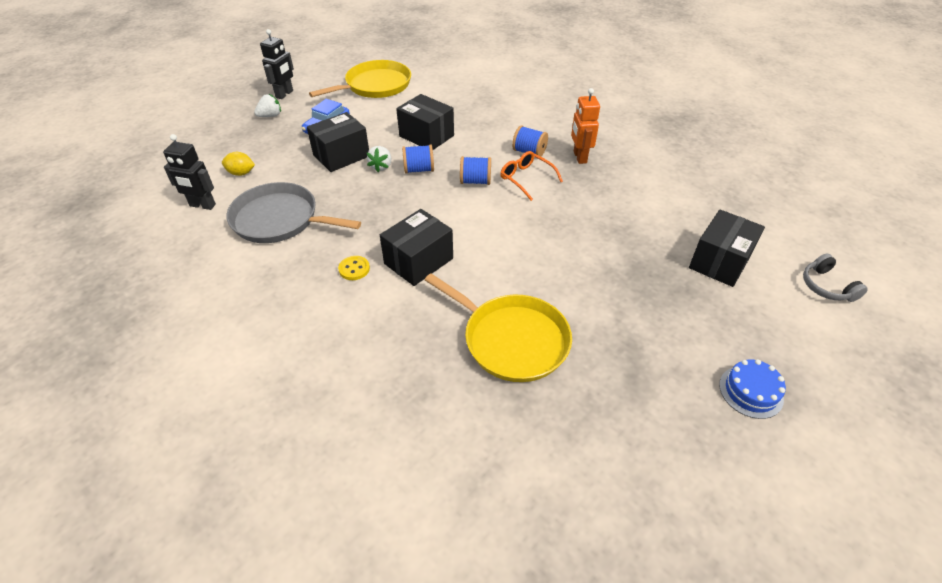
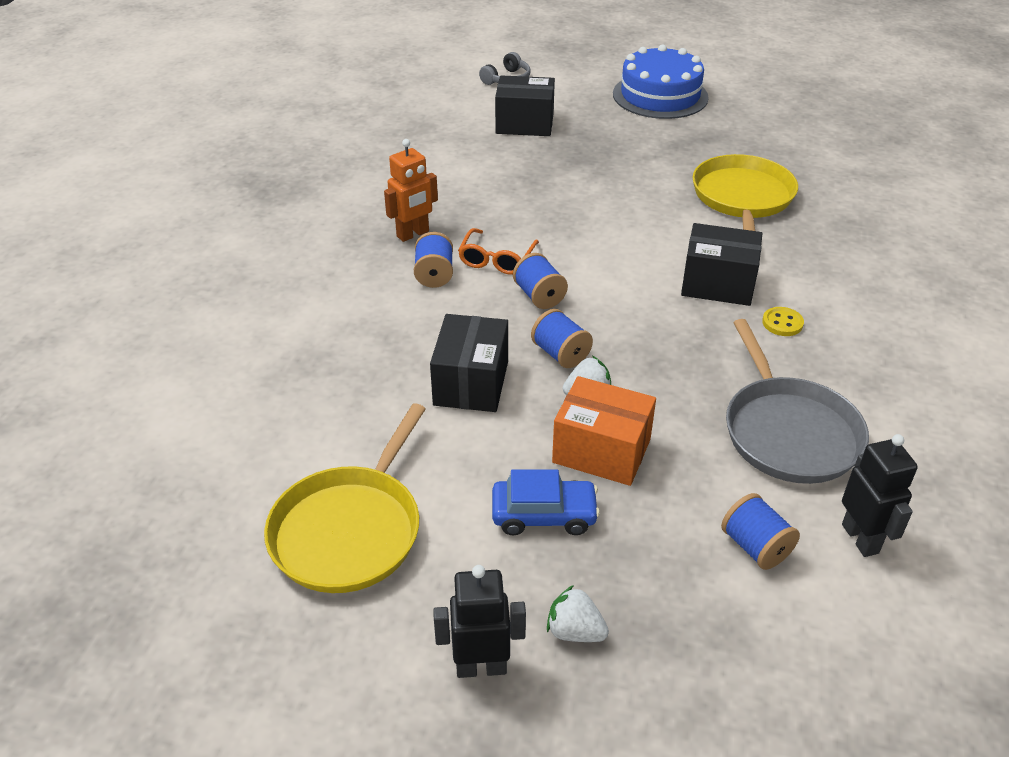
camera: 120 degrees left, 5 degrees down
(241, 173) = (755, 547): yellow lemon -> blue spool
(341, 155) = (601, 451): black box -> orange box
(375, 86) = (350, 530): yellow pan -> yellow pan turned 90 degrees counterclockwise
(751, 391) = (660, 95): blue cake -> blue cake, size x1.95

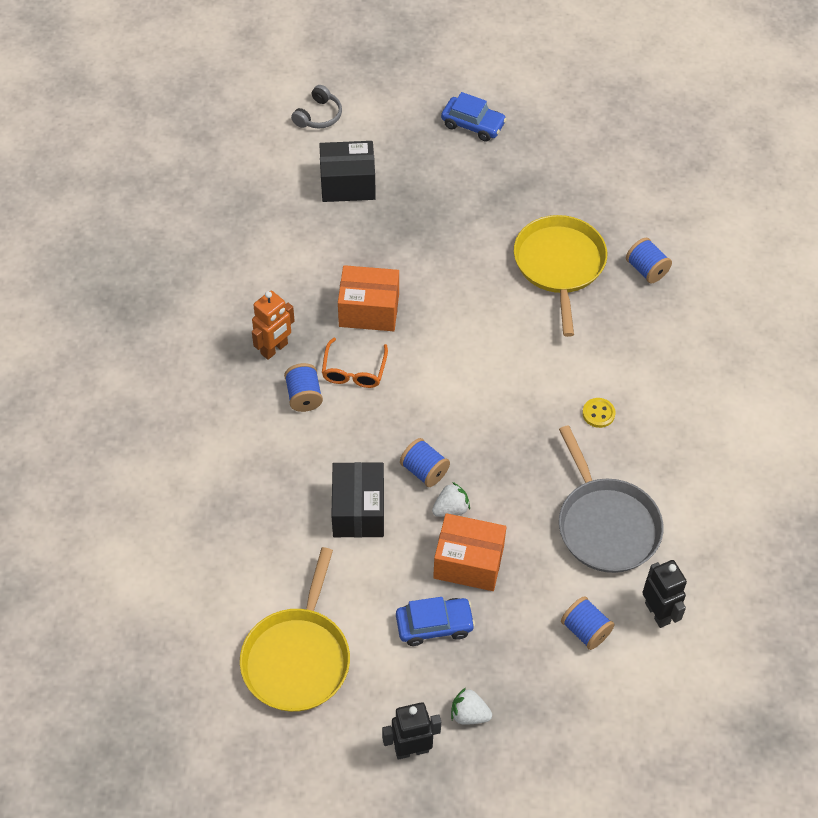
camera: 10 degrees left, 15 degrees up
(525, 214) = (369, 310): none -> orange box
(539, 296) = (397, 409): blue spool -> blue spool (646, 270)
(660, 95) = (473, 125): blue cake -> blue car
(717, 284) = (544, 376): black box -> none

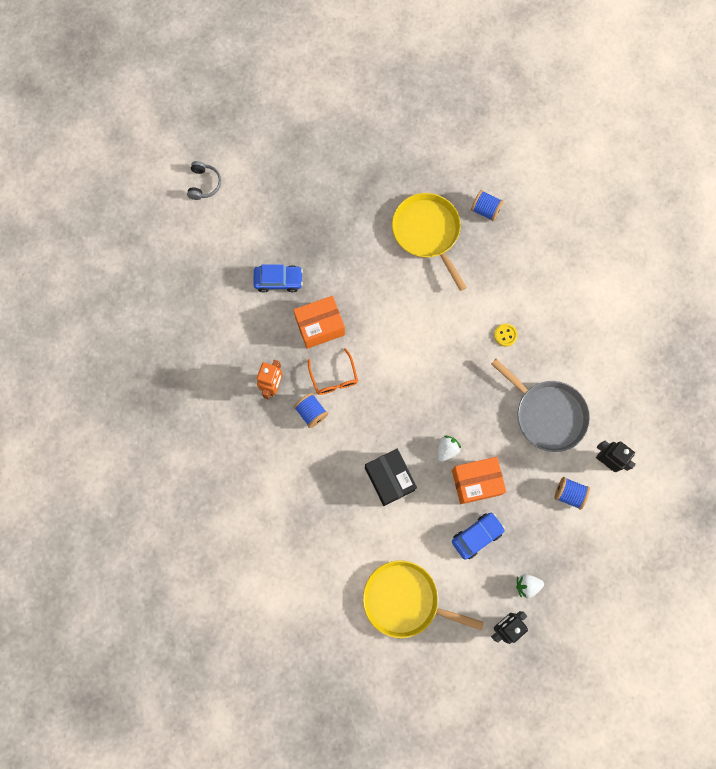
camera: 25 degrees left, 20 degrees up
(297, 658) = (405, 600): yellow pan -> yellow pan turned 120 degrees clockwise
(348, 184) = (254, 232): black box -> none
(424, 471) = (416, 430): blue spool -> none
(473, 125) = (315, 144): blue car -> blue car (278, 280)

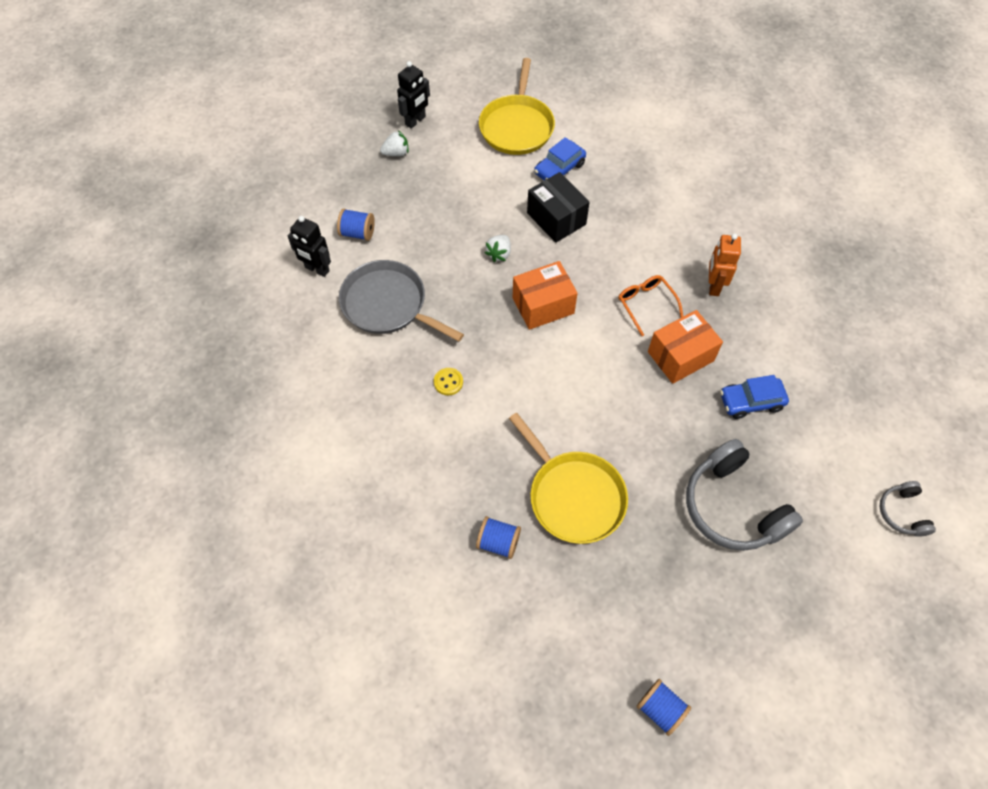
camera: 170 degrees right, 15 degrees down
(311, 412) = (661, 266): blue spool -> blue spool (660, 709)
(319, 207) = (732, 507): none -> grey headphones
(405, 600) = (517, 126): yellow pan -> yellow pan turned 90 degrees clockwise
(476, 482) = (461, 229): orange box -> orange box (543, 305)
(477, 536) = (453, 184): blue car -> blue car (559, 169)

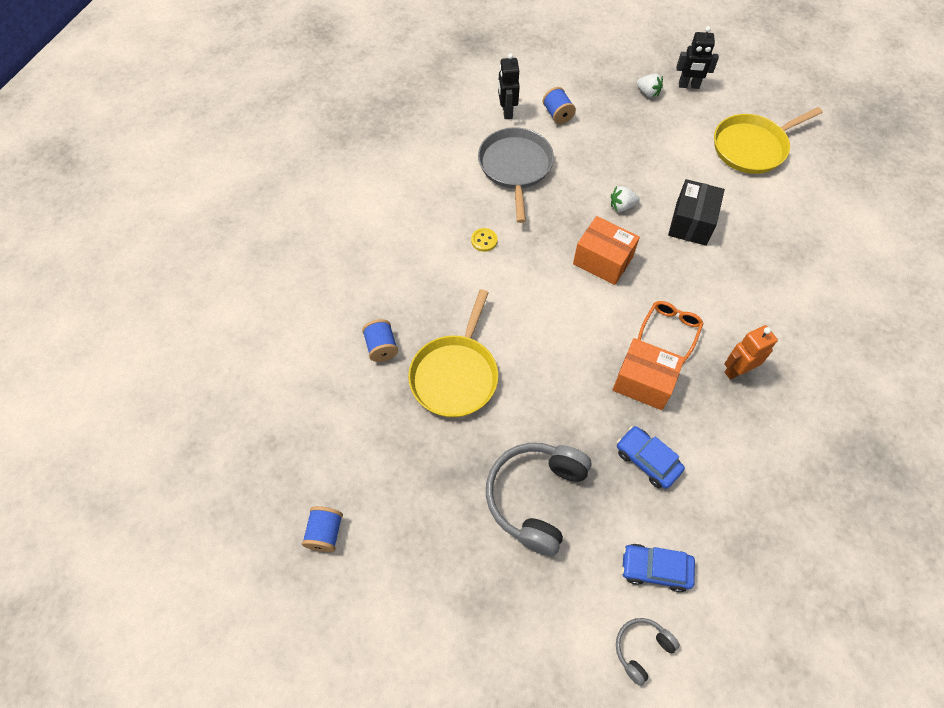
camera: 55 degrees right, 0 degrees up
(559, 169) = (741, 197): blue car -> blue car (655, 569)

